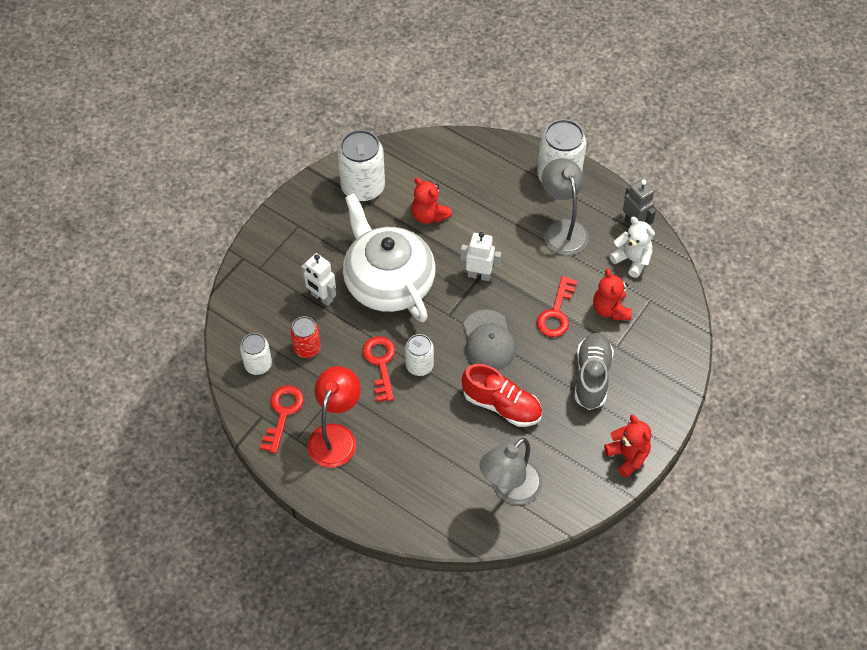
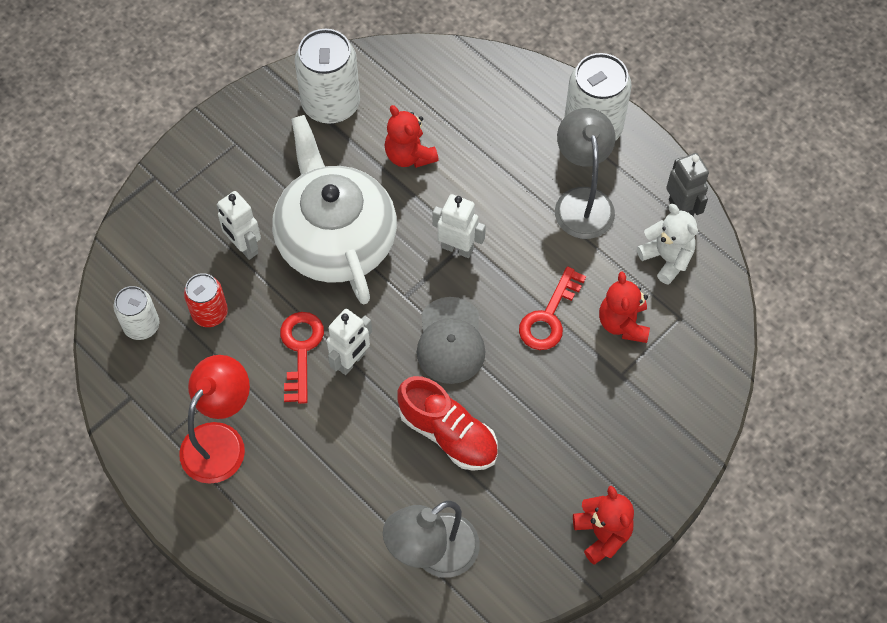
camera: 10 degrees right, 5 degrees up
(283, 413) = (159, 398): red key -> none
(419, 366) = (351, 361): white can -> white robot
(592, 377) = (577, 414): grey shoe -> none

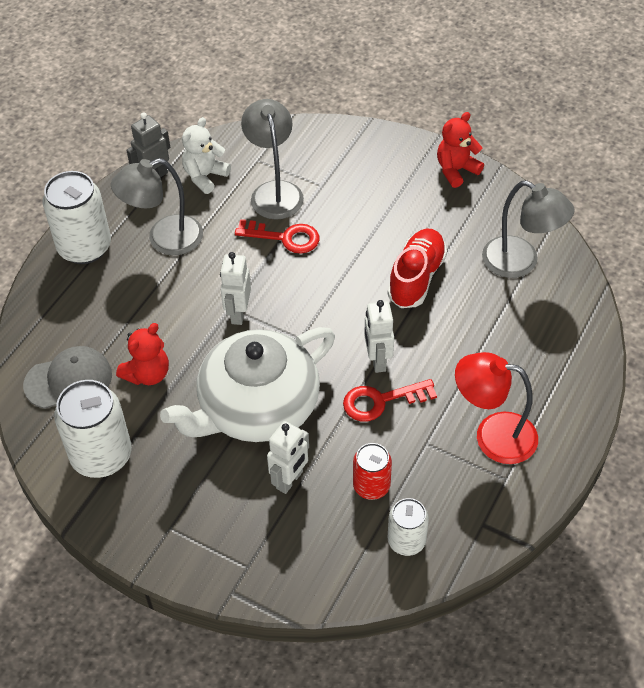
camera: 105 degrees left, 10 degrees down
(351, 361) = (377, 360): white robot -> white robot turned 120 degrees counterclockwise
(450, 341) = (331, 296): grey cap -> grey cap (69, 380)
(623, 323) = (274, 191): red teddy bear -> grey lamp

